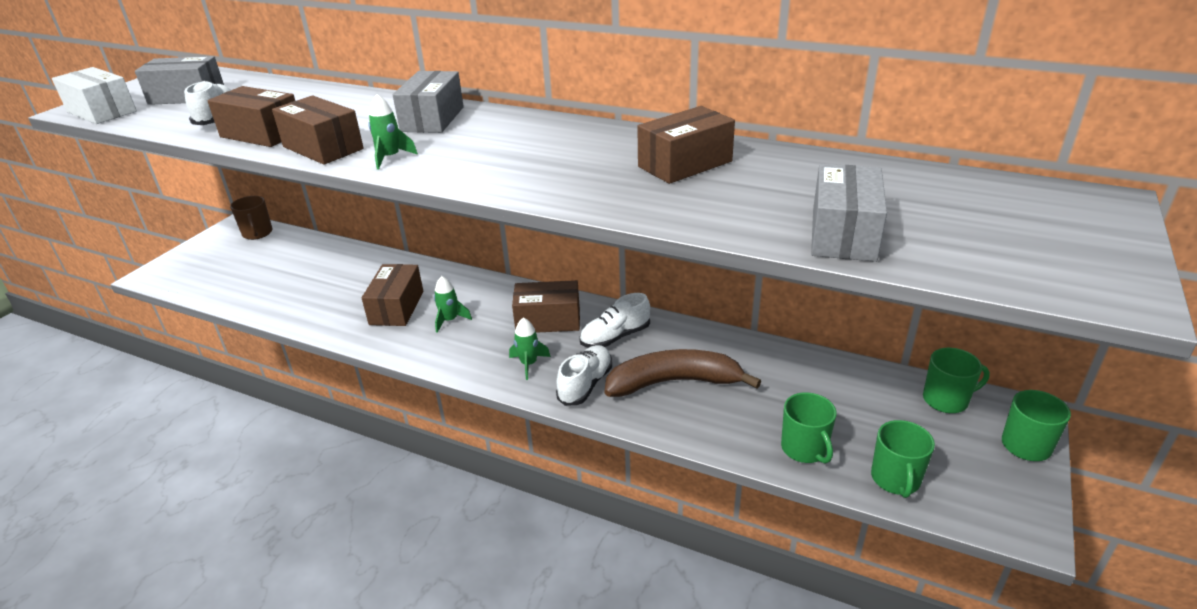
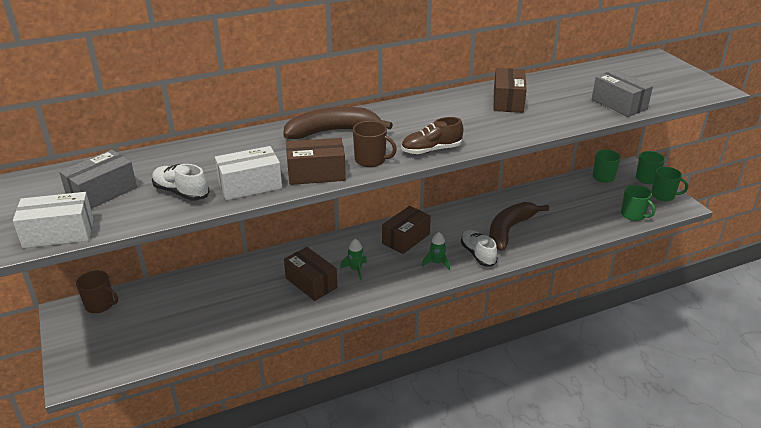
camera: 50 degrees left, 0 degrees up
(262, 134) = (250, 185): brown box -> white box
(390, 158) = (371, 160): green rocket -> brown mug
(432, 119) = (332, 131): grey box -> brown banana
(463, 175) = (431, 150): none -> brown shoe
(615, 337) = (451, 227): white shoe -> none
(804, 449) = (593, 224): green mug -> green mug (663, 195)

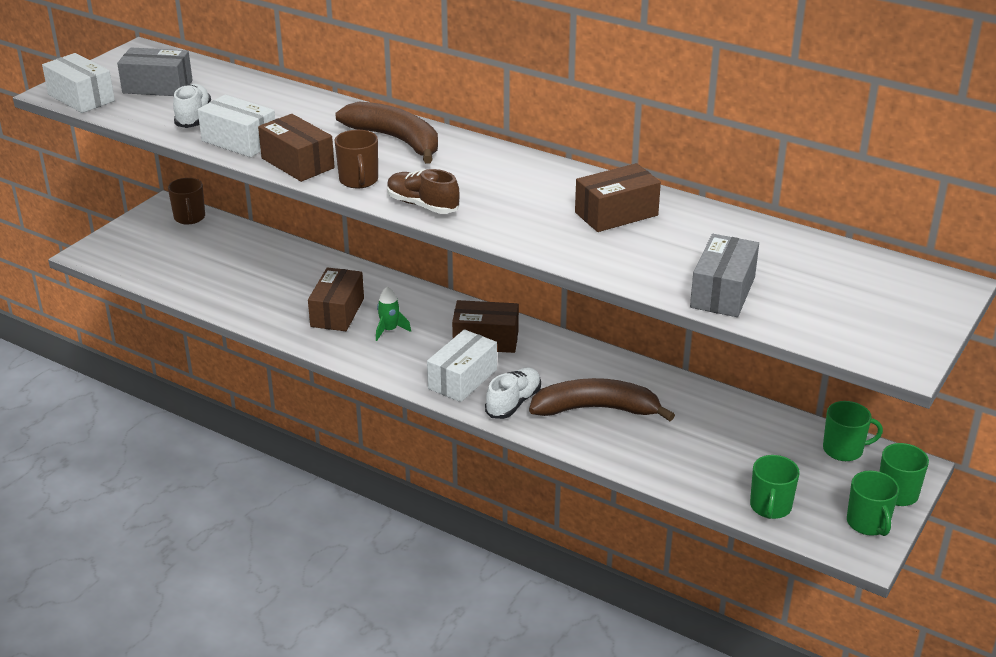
camera: 55 degrees right, 0 degrees up
(437, 263) = (462, 379): green rocket -> white box

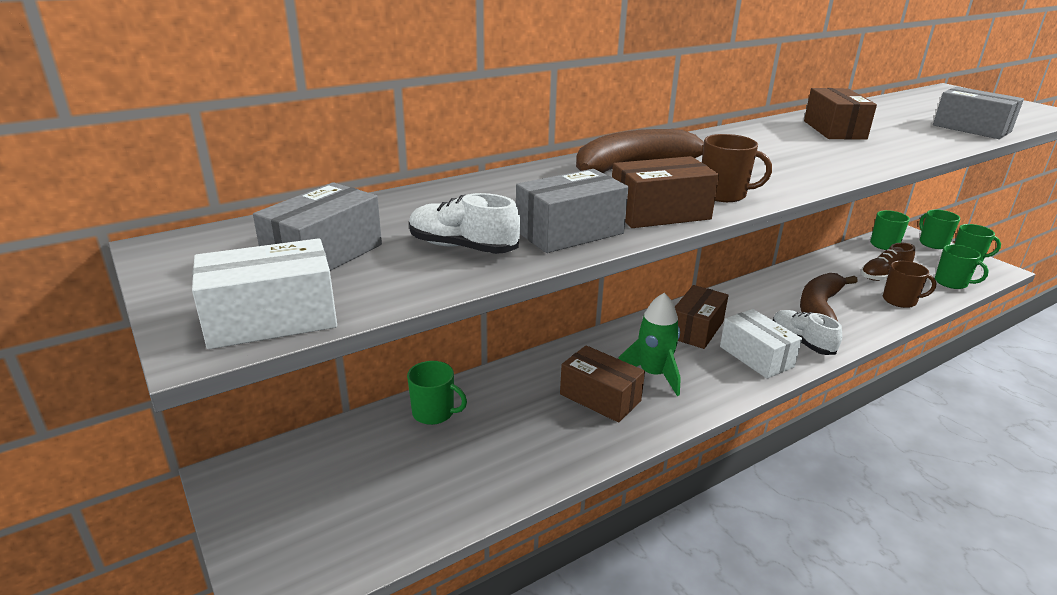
camera: 65 degrees left, 5 degrees down
(189, 218) = (285, 460): brown mug -> brown mug (900, 300)
(239, 141) = (569, 232): white box -> grey box
(270, 251) = (434, 413): none -> green mug
(389, 330) = (653, 374): green rocket -> green rocket, size x1.67
(422, 205) = (795, 180): brown shoe -> brown shoe (884, 276)

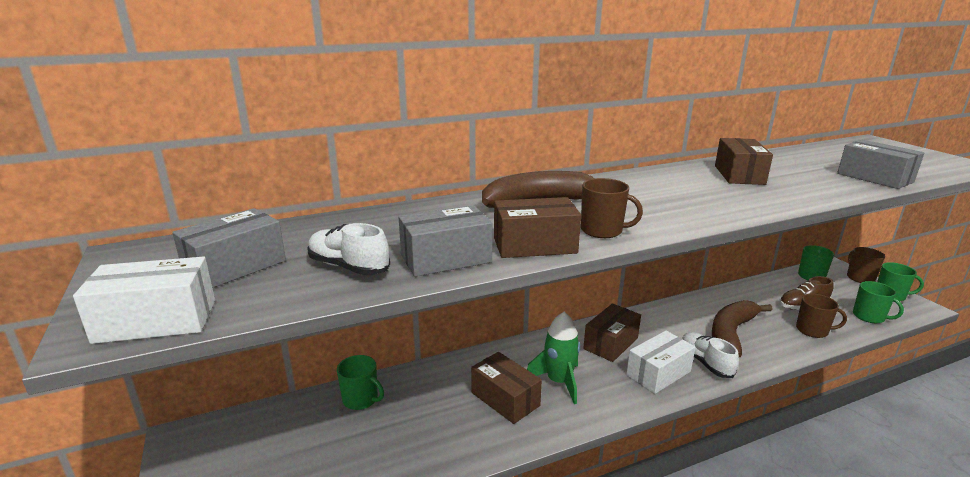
camera: 10 degrees right, 5 degrees down
(756, 356) = (658, 373): white box -> white box turned 75 degrees clockwise
(933, 243) = (860, 278): green mug -> brown mug

